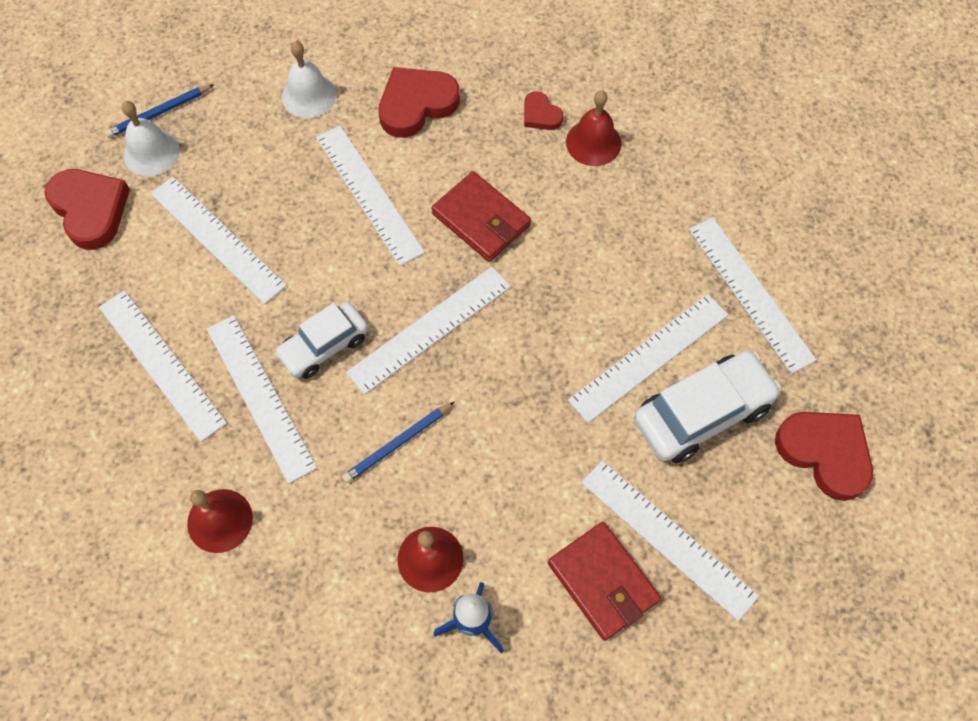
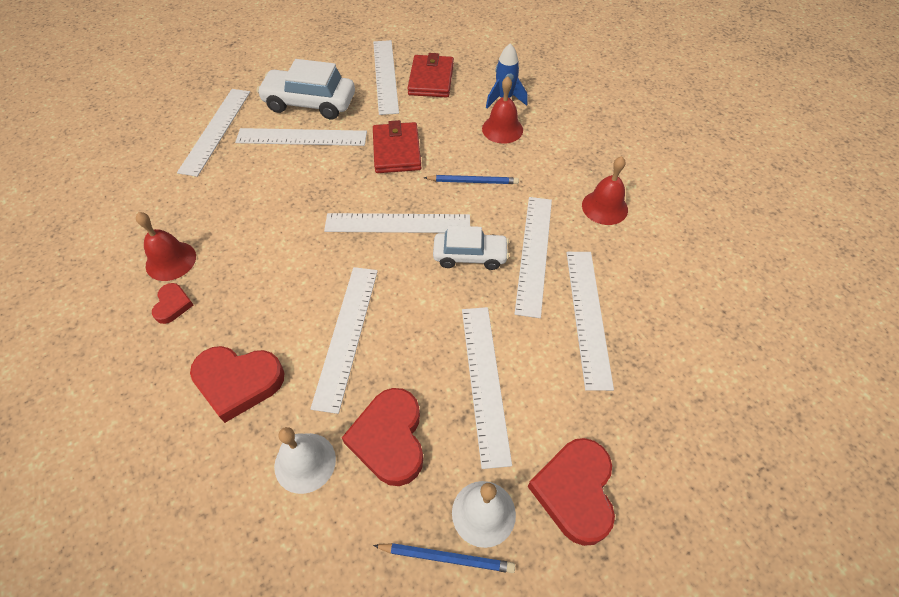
camera: 140 degrees left, 10 degrees down
(481, 219) = (296, 263): red wallet -> red wallet (396, 151)
(825, 453) = (281, 62): red heart -> red heart (389, 439)

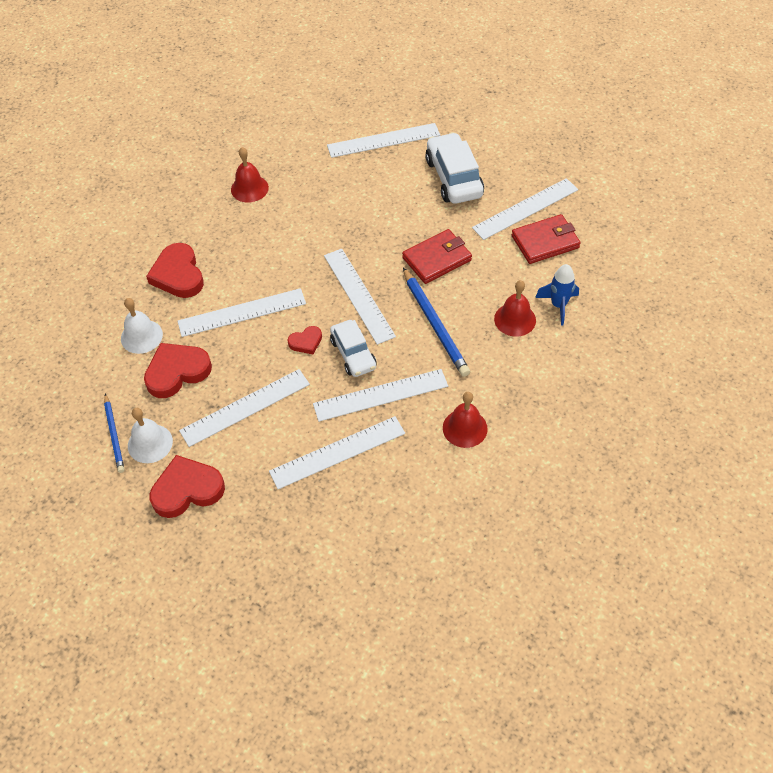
camera: 65 degrees right, 0 degrees up
(173, 305) = (216, 210): red heart -> red heart (306, 342)
(301, 137) = (411, 193): white ruler -> none
(473, 181) = (435, 324): blue pencil -> blue pencil, size x1.64

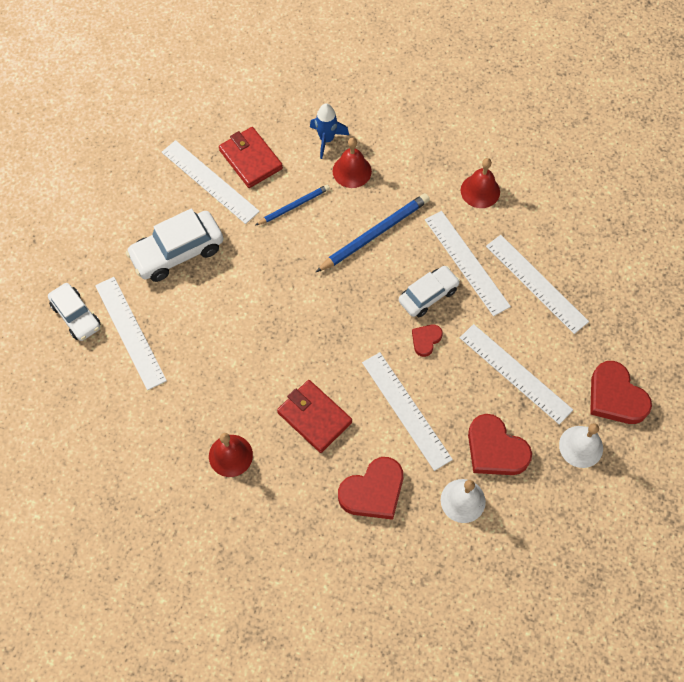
camera: 105 degrees left, 10 degrees up
(114, 435) = (583, 483): blue pencil -> blue pencil (294, 206)
(306, 342) = (426, 340): red heart -> red heart turned 105 degrees counterclockwise
(359, 295) = (356, 307): white ruler -> none
(409, 110) = (76, 316): none -> white car
(437, 259) = (293, 247): red wallet -> red wallet (314, 417)

